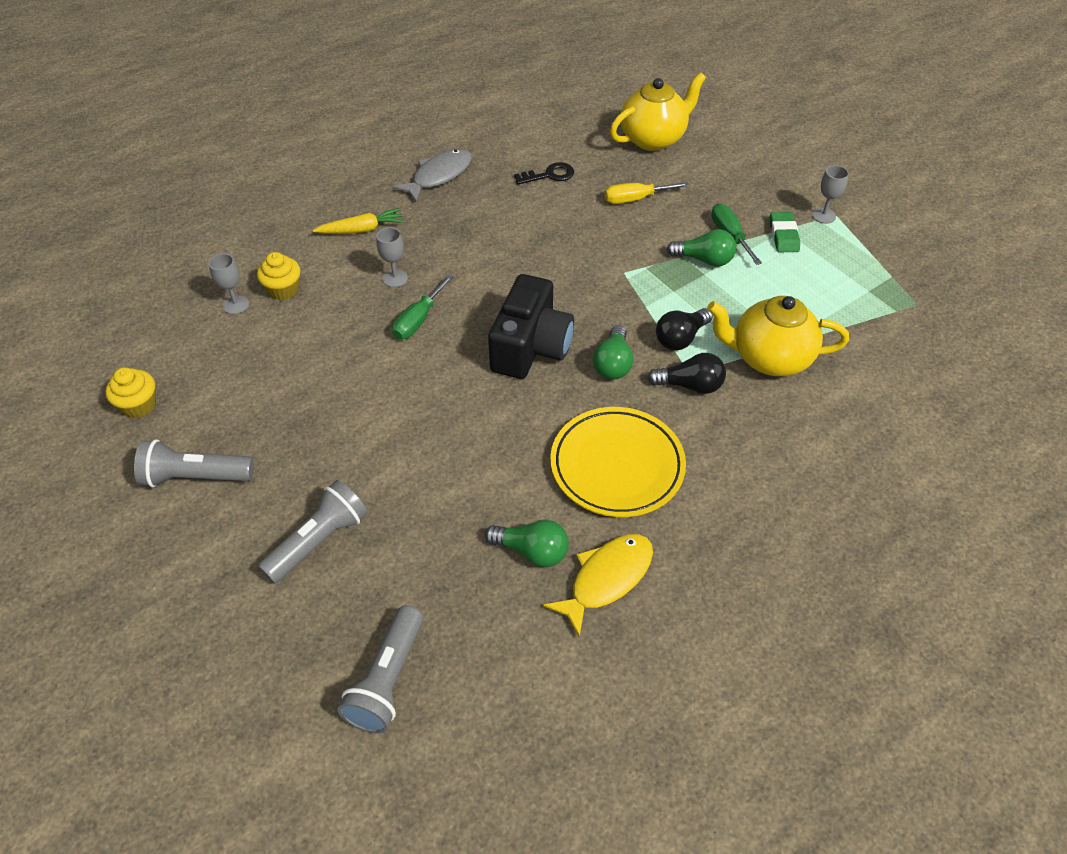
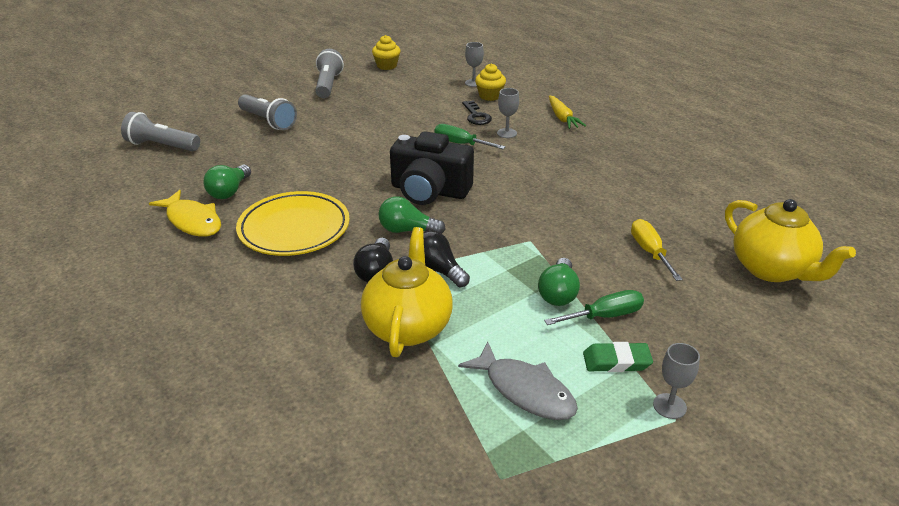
camera: 90 degrees right, 15 degrees down
(439, 176) = (644, 146): grey fish -> grey fish (524, 390)
(549, 175) = (670, 201): black key -> black key (476, 116)

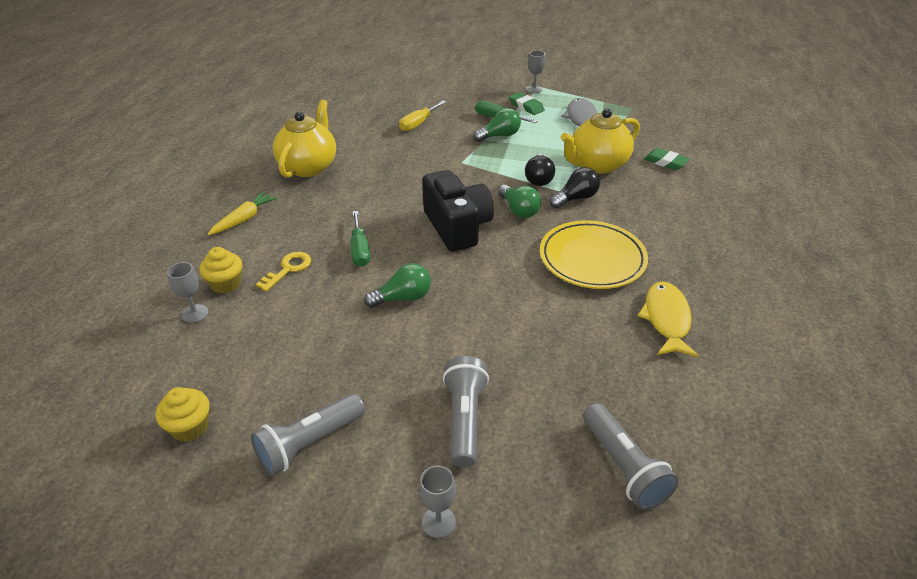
camera: 130 degrees left, 5 degrees up
(229, 191) = (607, 333): green light bulb -> green light bulb (403, 298)
(338, 389) = (665, 162): none -> green eraser
(476, 116) = (288, 269): black key -> yellow key
(507, 133) = (310, 235): grey goblet -> grey goblet (438, 522)
(772, 269) = (388, 90): yellow teapot -> yellow teapot (309, 166)

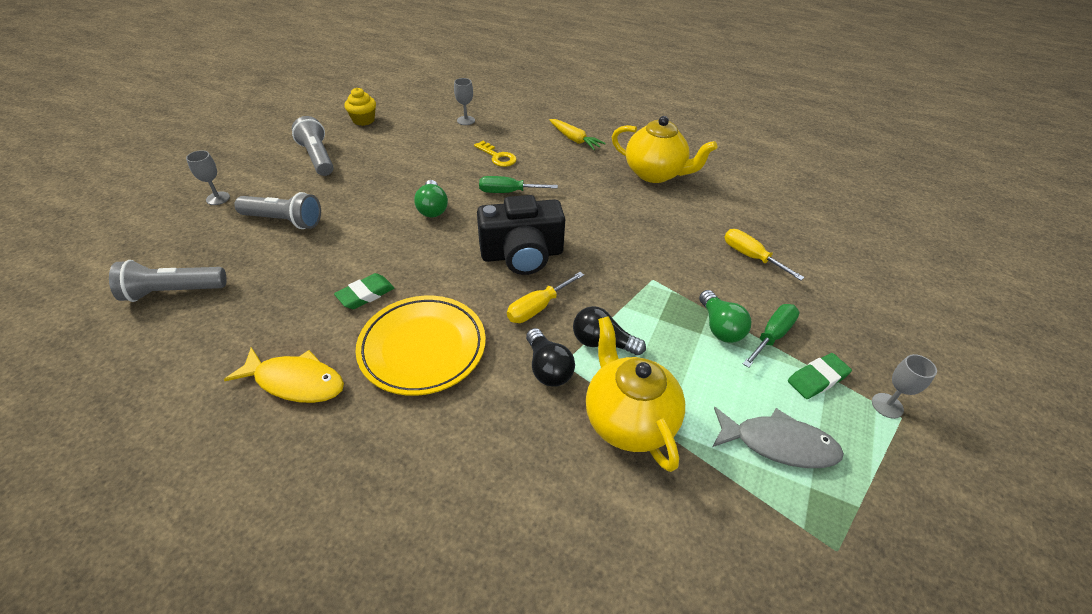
camera: 100 degrees right, 5 degrees up
(226, 284) = (492, 131): yellow cupcake -> none
(519, 210) = (537, 308): green light bulb -> yellow screwdriver
(665, 162) = (625, 527): green eraser -> green eraser (366, 294)

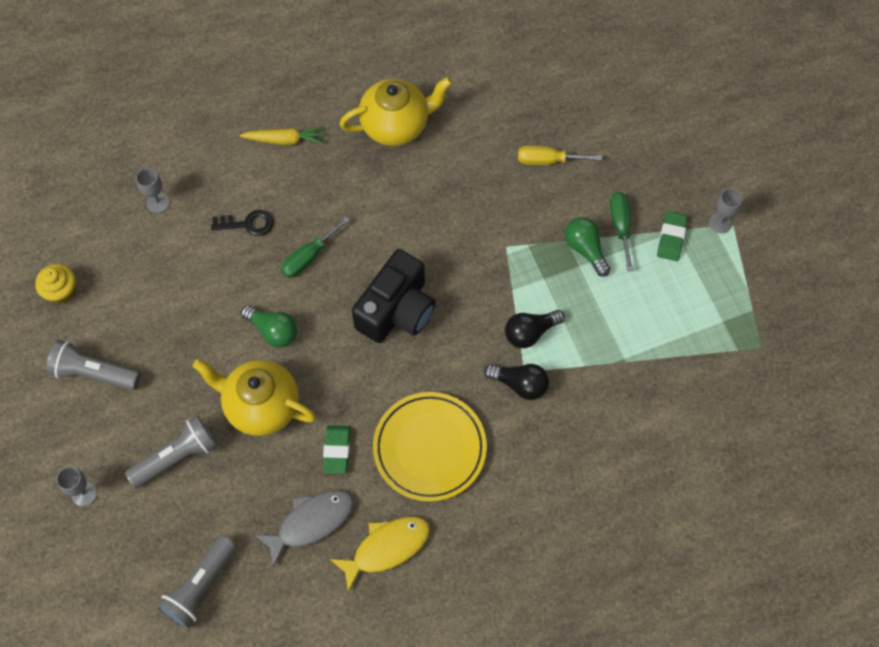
camera: 45 degrees left, 20 degrees up
(497, 157) = (248, 224): yellow key -> black key
(537, 308) = (461, 346): yellow screwdriver -> none
(628, 420) = (599, 373): yellow teapot -> yellow teapot (261, 406)
(720, 327) = (585, 249): green light bulb -> green light bulb turned 150 degrees counterclockwise
(778, 444) = (687, 308): grey fish -> grey fish (311, 522)

